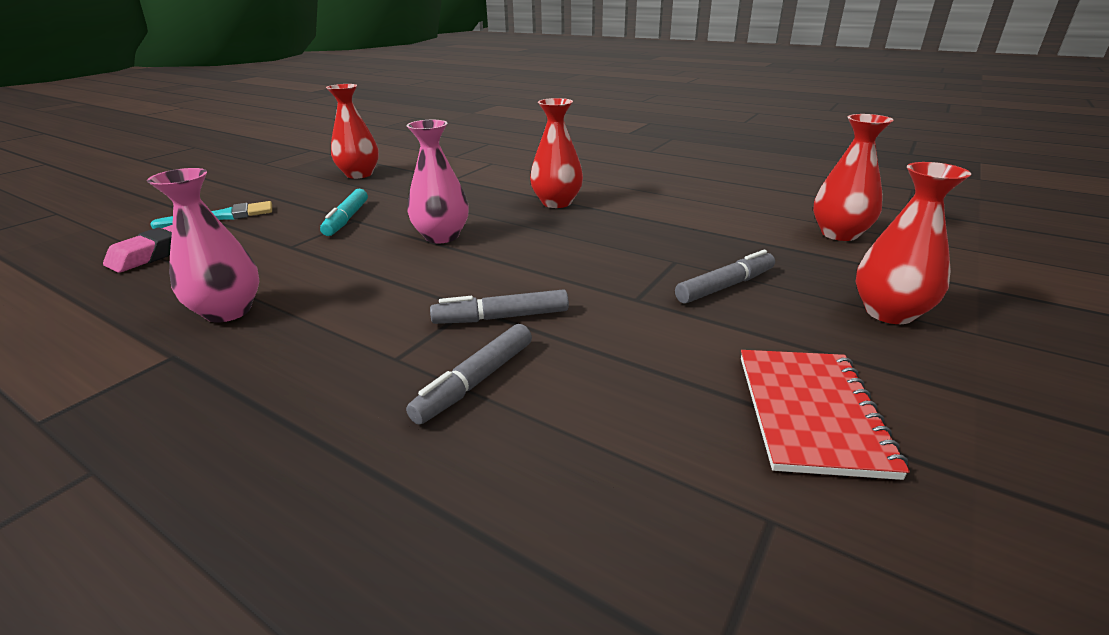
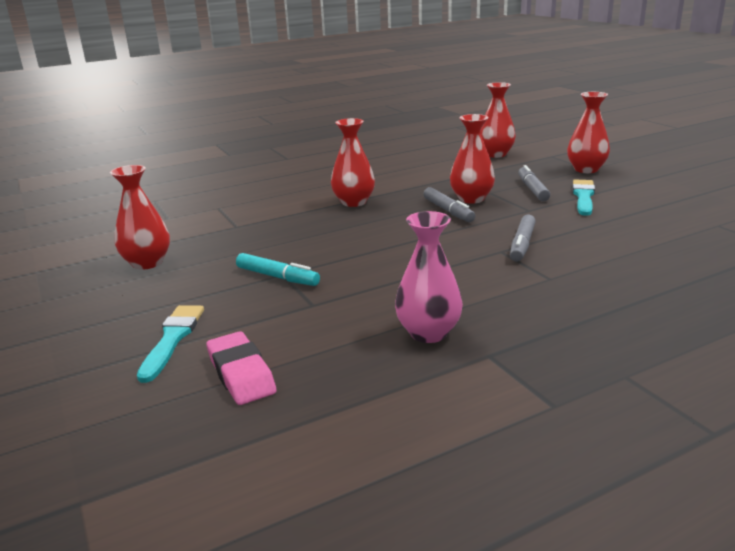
camera: 60 degrees left, 5 degrees down
(442, 236) = (370, 245): pink vase -> none
(476, 381) = (590, 260): grey marker -> grey marker (448, 211)
(635, 255) = (471, 199): none -> red vase
(747, 332) = (583, 196): none -> turquoise brush
(810, 412) = (655, 202): red notebook -> none

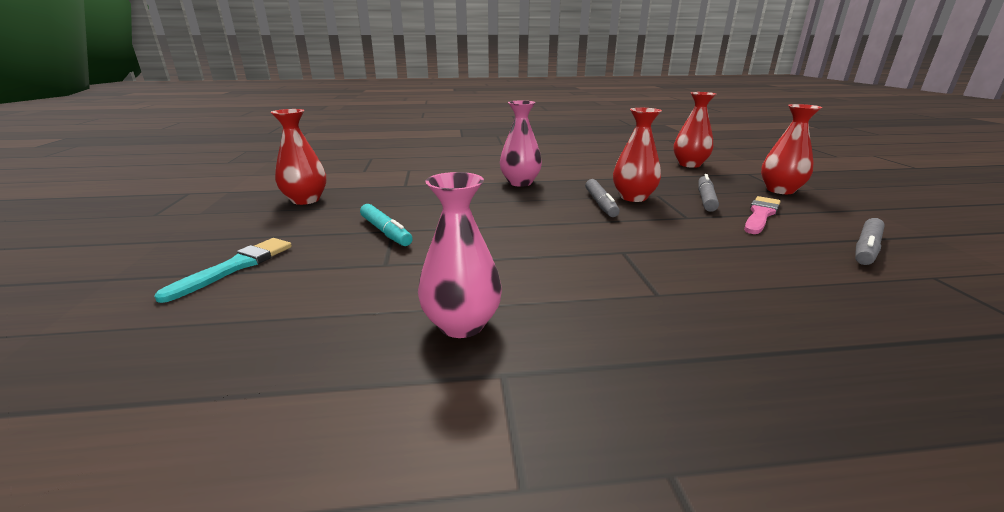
camera: 20 degrees right, 0 degrees up
(241, 374) = (239, 318): pink eraser -> none
(354, 202) = (520, 183): red vase -> pink vase
(522, 244) = (653, 249): grey marker -> grey marker (866, 248)
(583, 196) = (760, 215): turquoise brush -> pink brush

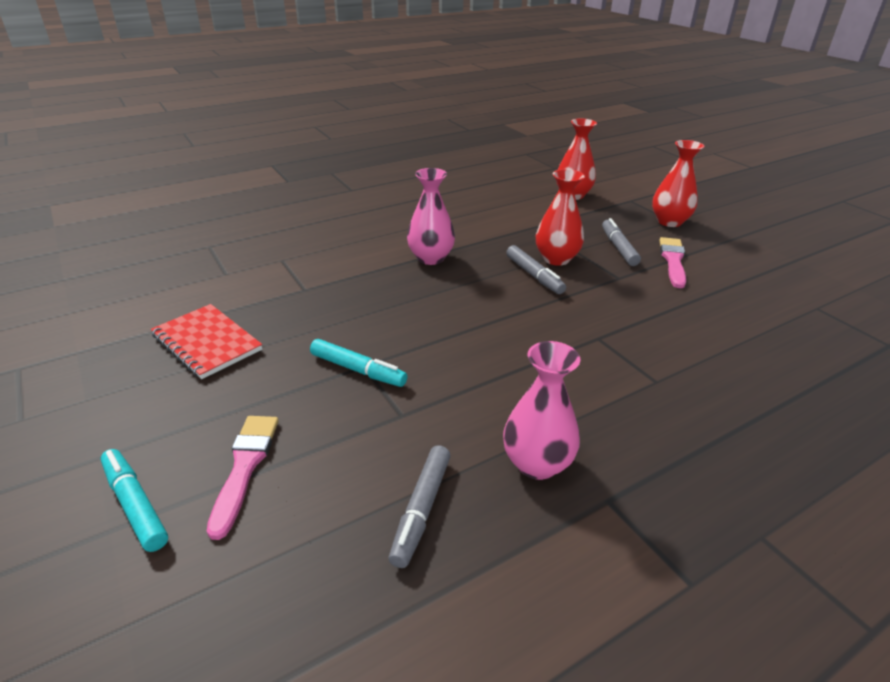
camera: 25 degrees left, 10 degrees up
(144, 269) = (135, 505): none -> turquoise marker
(235, 267) = (245, 467): turquoise brush -> pink brush
(306, 200) = (207, 342): red vase -> red notebook
(866, 248) = (764, 286): grey marker -> grey marker (422, 509)

